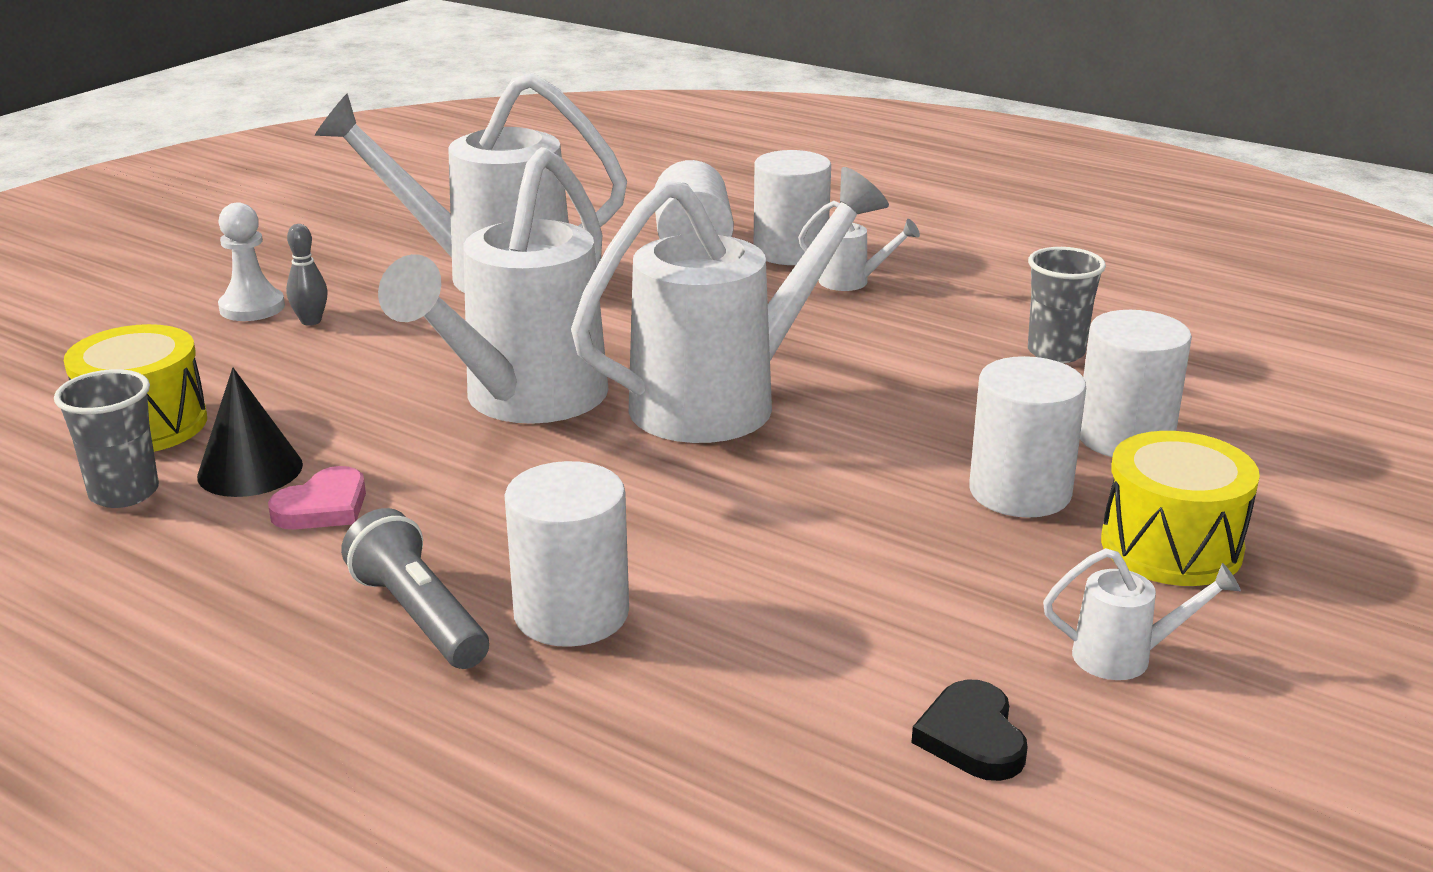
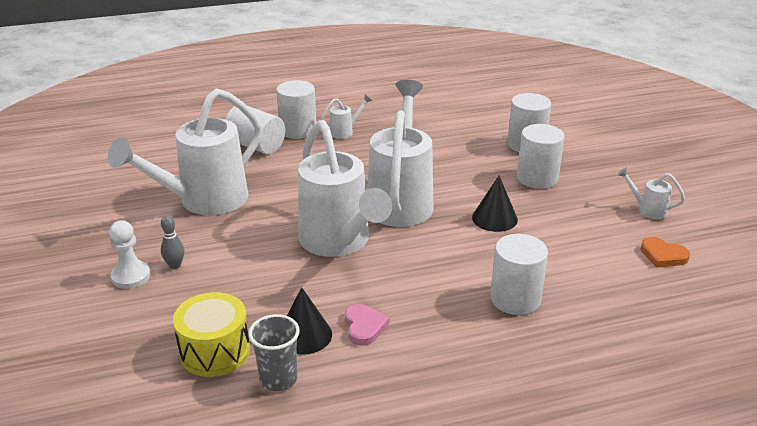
camera: 50 degrees left, 5 degrees up
(419, 616) = (479, 334): grey flashlight -> none
(804, 500) = (494, 218): none -> black cone
(972, 737) = (663, 255): black heart -> orange heart
(1056, 352) = (455, 125): grey cup -> none
(1126, 657) = (647, 210): white watering can -> white watering can turned 105 degrees counterclockwise
(1171, 546) = (597, 171): yellow drum -> none

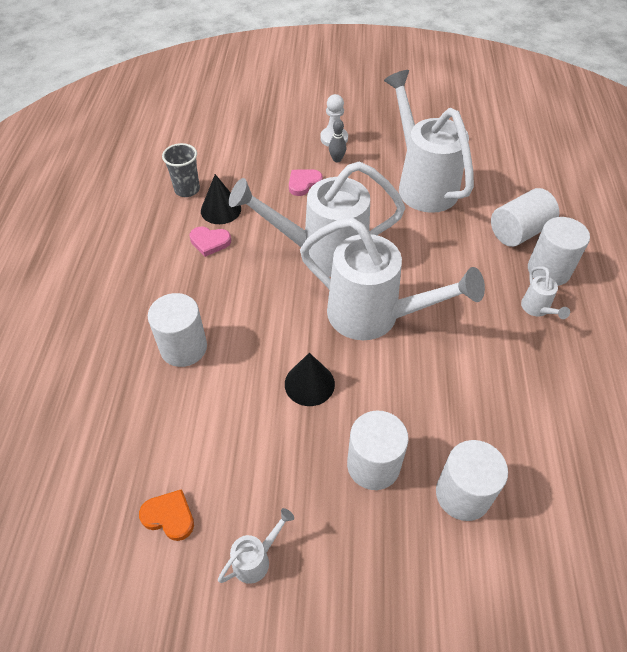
camera: 110 degrees right, 20 degrees up
(215, 351) = (231, 166): yellow drum -> none
(229, 280) = (303, 183): none -> pink heart
(663, 255) = (169, 516): orange heart -> orange heart turned 60 degrees clockwise

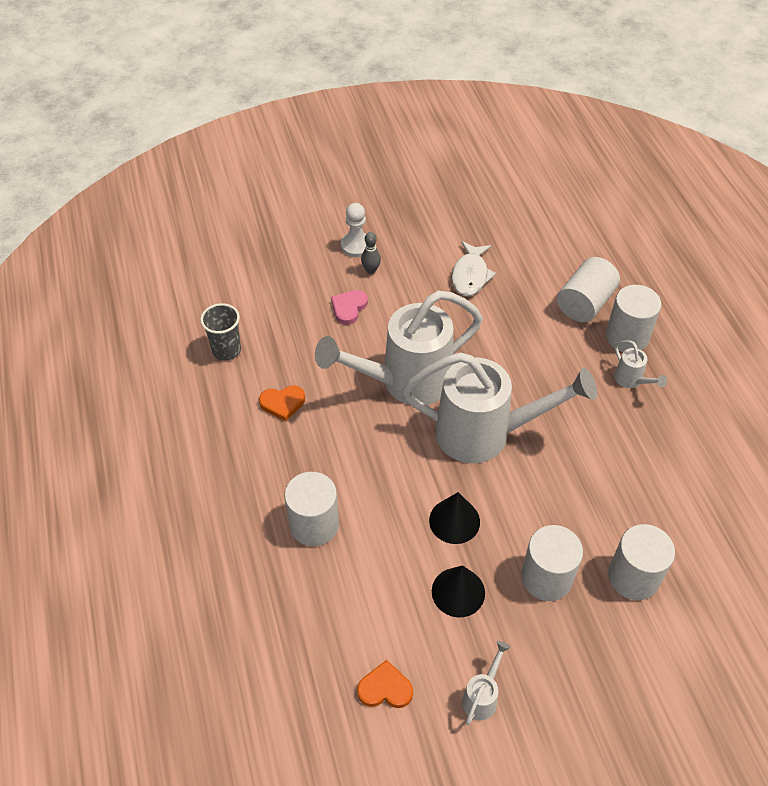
camera: 20 degrees left, 0 degrees up
(210, 242) = (282, 403): pink heart -> orange heart
(221, 209) = (275, 363): black cone -> black cone (458, 592)
(422, 183) = (470, 275): white watering can -> white fish

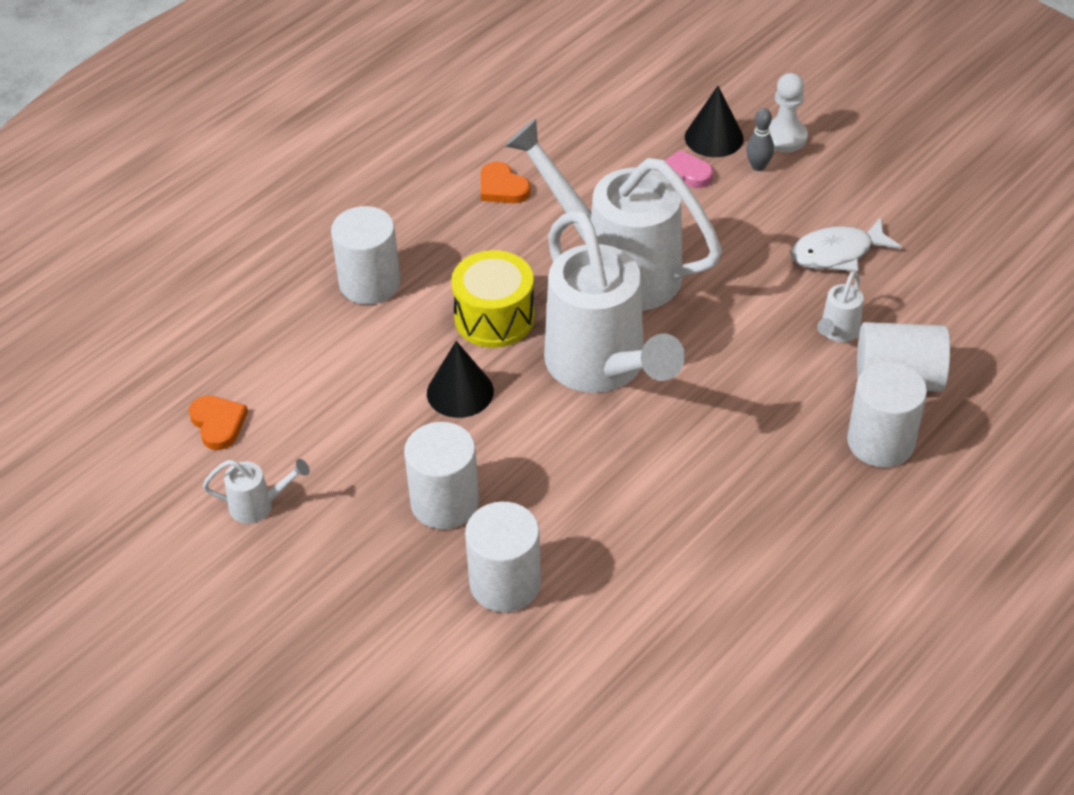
camera: 60 degrees right, 5 degrees down
(226, 350) = (535, 113): grey cup -> none
(400, 468) = (494, 318): none -> yellow drum
(458, 592) = (371, 433): black cone -> black cone (714, 137)
(631, 381) = (808, 474): white watering can -> white watering can (837, 333)

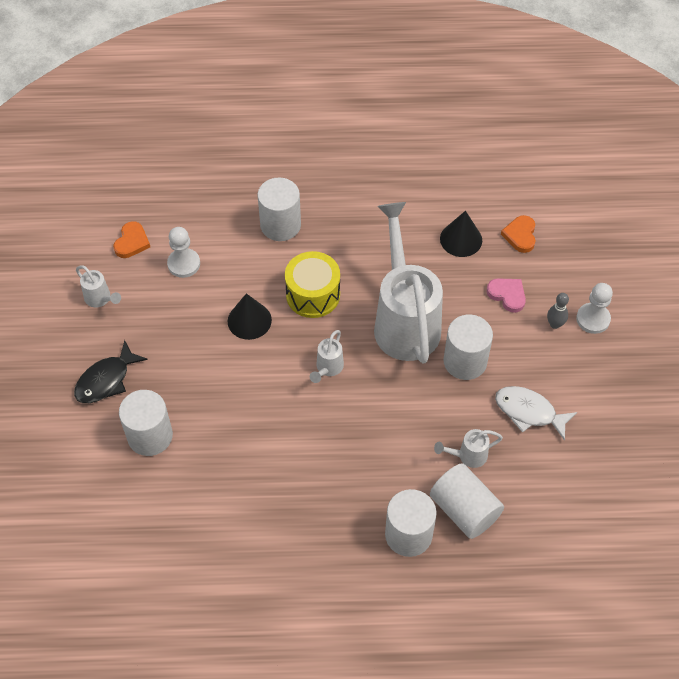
camera: 45 degrees right, 10 degrees up
(311, 398) = (184, 264): none -> white pawn
(378, 574) = (106, 380): none -> black fish
(444, 502) = (174, 371): white cylinder -> white cylinder (465, 361)
(502, 187) = (407, 224): orange heart -> orange heart (520, 235)
(603, 369) = (327, 369): white watering can -> white watering can, size x0.40
(714, 137) = (553, 287): black cone -> black cone (461, 239)

